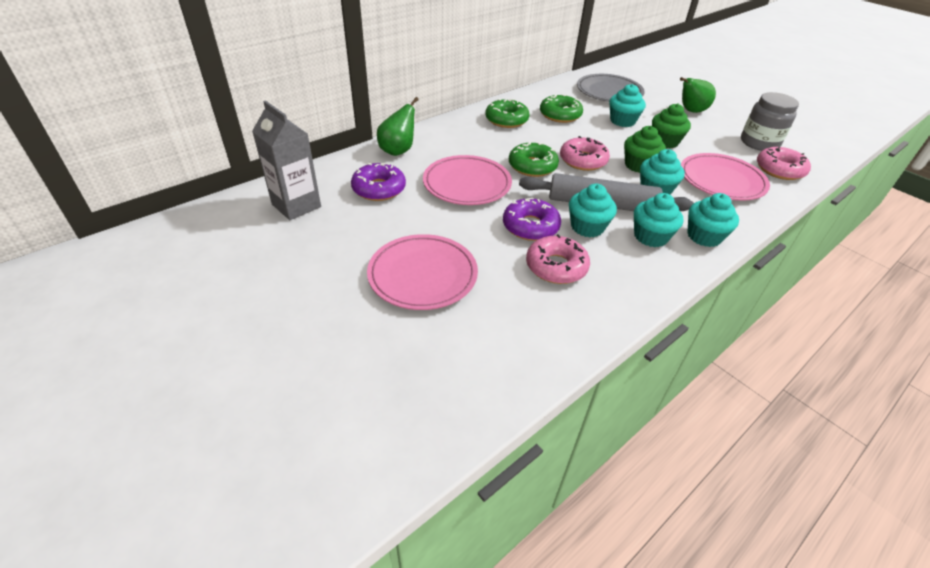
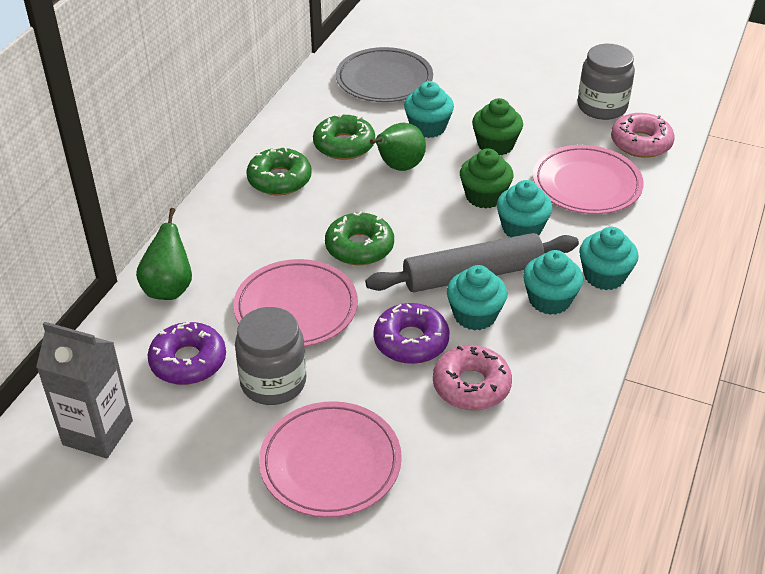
camera: 25 degrees left, 0 degrees up
(421, 217) = (273, 382): none -> grey jar
(583, 160) = (415, 214): pink donut -> none
(690, 111) = (501, 79): green pear -> green pear (399, 167)

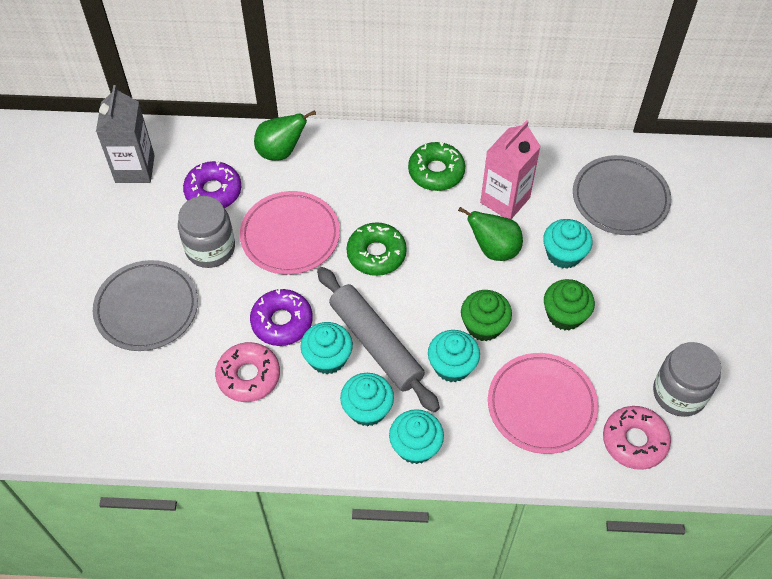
camera: 70 degrees right, 15 degrees up
(330, 463) = (147, 308): pink plate -> grey plate
(344, 145) = (505, 200): green donut -> pink carton

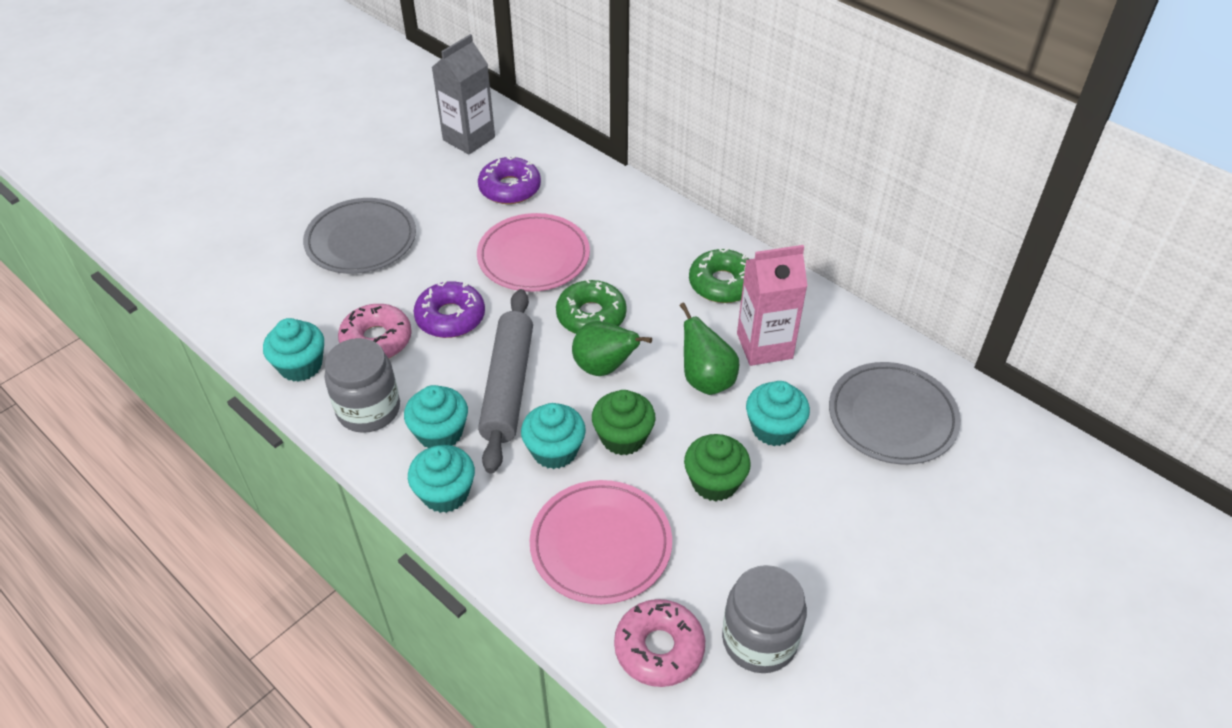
camera: 40 degrees right, 10 degrees down
(210, 248) = (459, 227): grey jar -> grey jar (368, 409)
(281, 151) = (599, 190): green pear -> green pear (604, 367)
(327, 358) = (454, 370): turquoise cupcake -> turquoise cupcake (301, 366)

